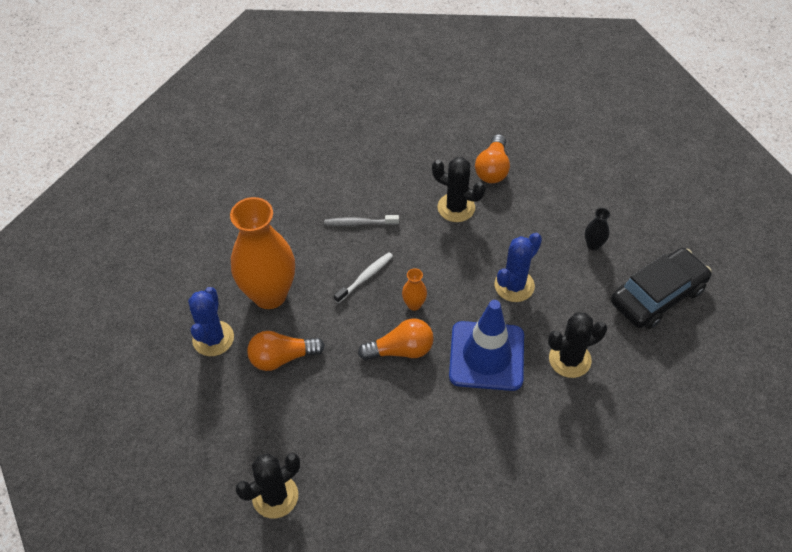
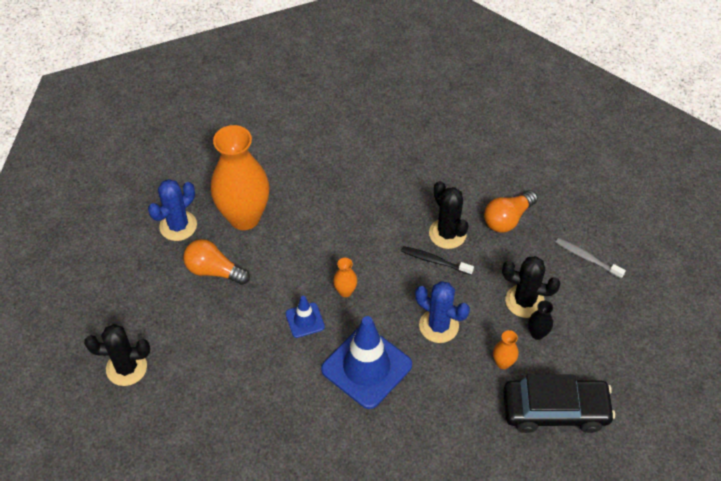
camera: 35 degrees right, 0 degrees up
(360, 223) = (359, 201): grey toothbrush -> grey toothbrush (587, 258)
(365, 277) = (326, 247): white toothbrush -> none
(401, 350) = (305, 320): orange light bulb -> blue traffic cone
(465, 235) = (435, 261): none -> black toothbrush
(514, 285) = (439, 326): blue cactus -> blue cactus turned 45 degrees clockwise
(569, 359) = (431, 413): black cactus -> black cactus (524, 301)
(588, 284) = (503, 363): none -> orange vase

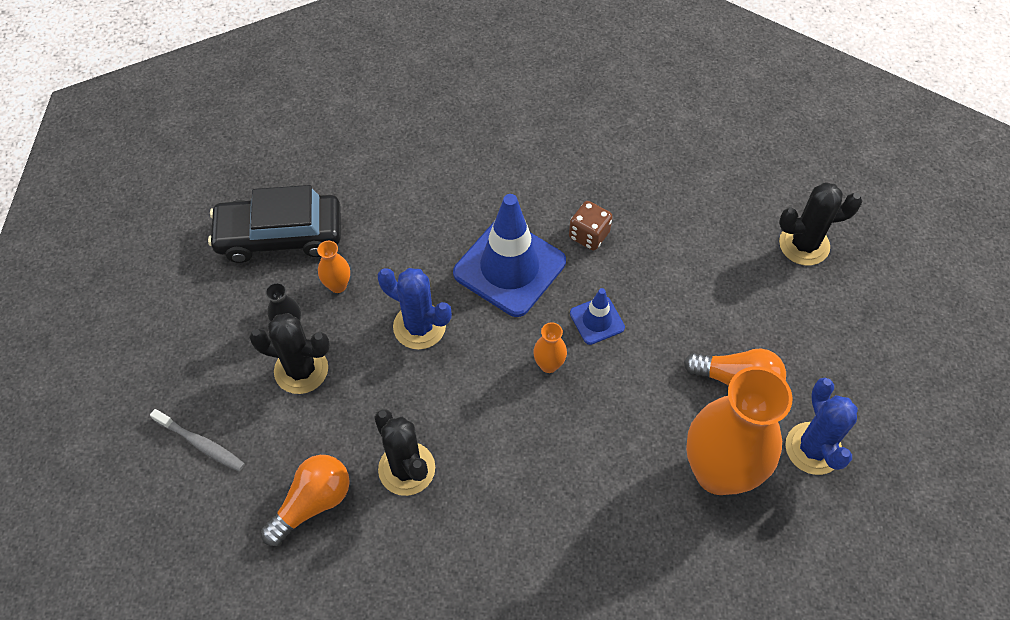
camera: 175 degrees right, 5 degrees up
(178, 226) = (813, 448): blue cactus -> blue cactus turned 45 degrees counterclockwise
(298, 390) = (589, 235): none -> brown dice
(435, 261) = (425, 421): black toothbrush -> none

